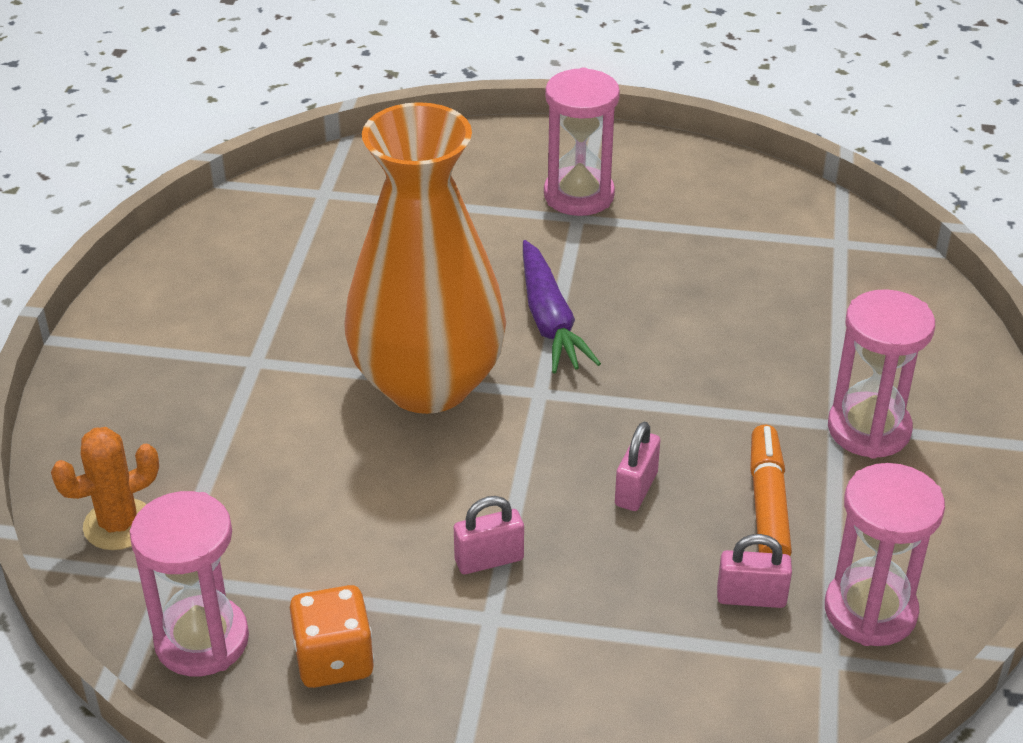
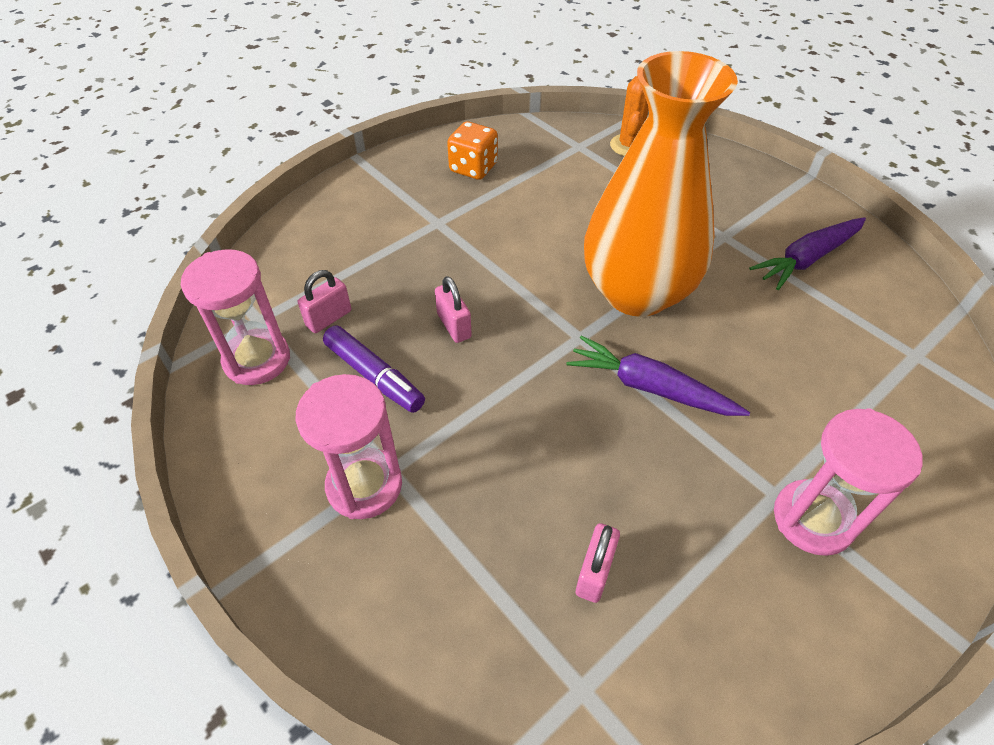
camera: 130 degrees right, 10 degrees up
(202, 640) = (529, 141): pink hourglass -> none
(239, 291) = (806, 259): none -> purple carrot
(489, 560) = (472, 241): pink padlock -> pink padlock (594, 572)
(767, 504) = (374, 376): orange marker -> purple marker

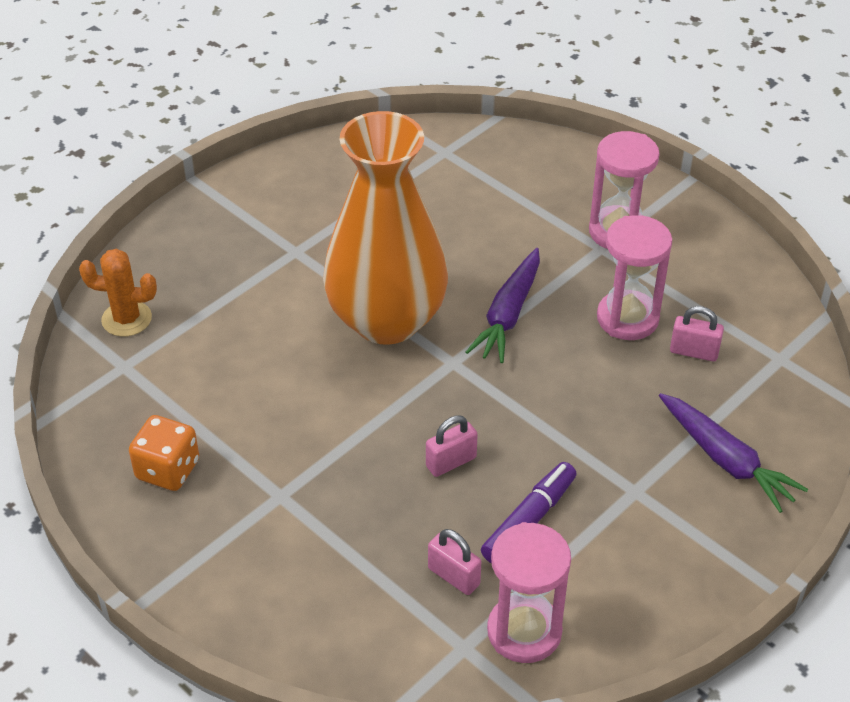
camera: 95 degrees left, 5 degrees down
(364, 485) = (655, 507): pink hourglass -> pink hourglass (627, 318)
(806, 259) = (328, 198): purple carrot -> purple carrot (726, 460)

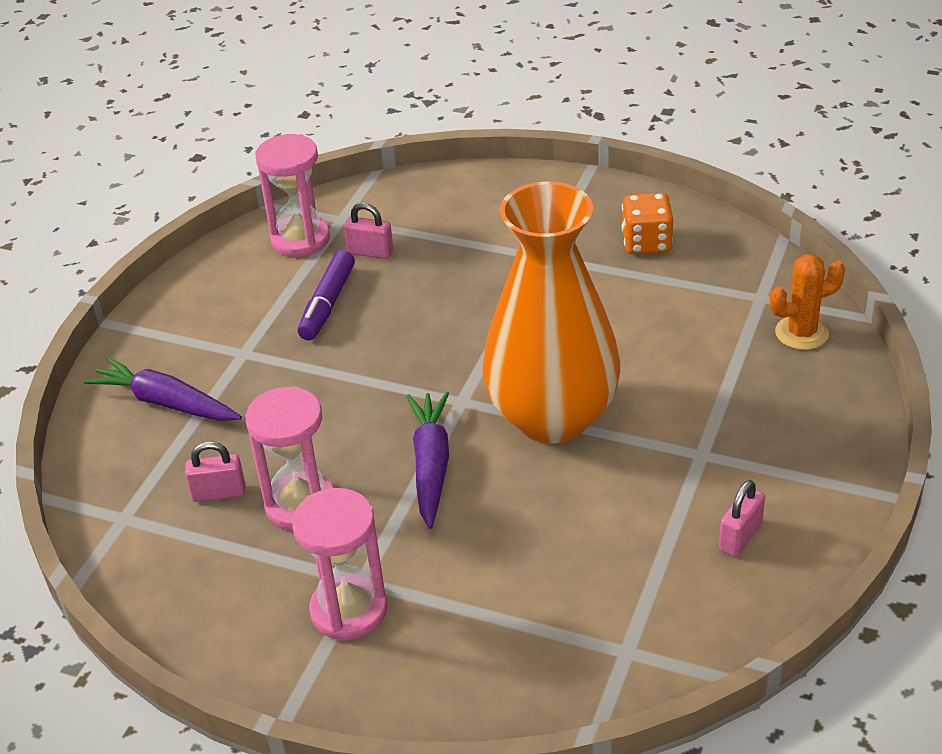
camera: 160 degrees right, 5 degrees down
(451, 462) = (415, 322): pink padlock -> pink padlock (740, 537)

